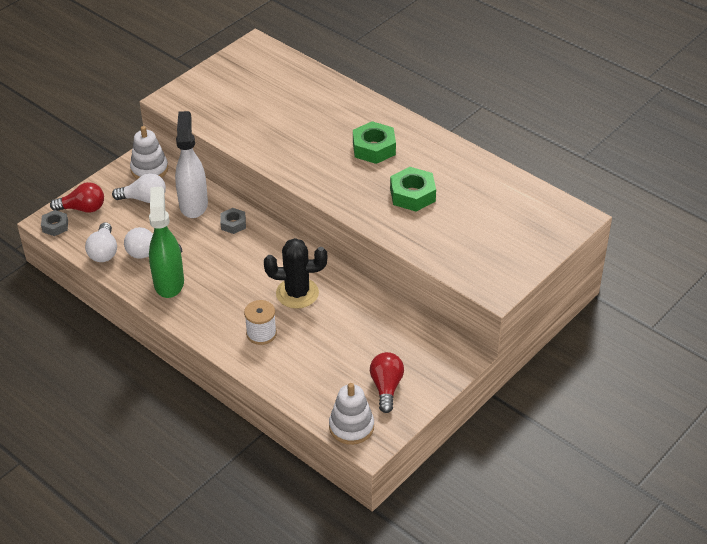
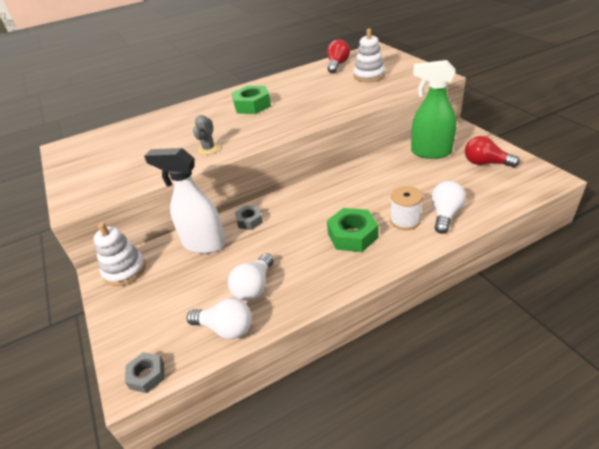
camera: 65 degrees left, 5 degrees down
(82, 208) = (138, 340): red light bulb -> red light bulb (337, 65)
(144, 199) = (166, 280): white light bulb -> white light bulb (445, 214)
(169, 282) = (306, 276): green spray bottle -> green spray bottle (430, 152)
(274, 147) = (209, 149): none -> grey cactus
(297, 293) = (360, 194): black cactus -> none
(351, 427) = (530, 184): white stacking toy -> white stacking toy (369, 76)
(412, 195) = (317, 95): green nut -> green nut (352, 235)

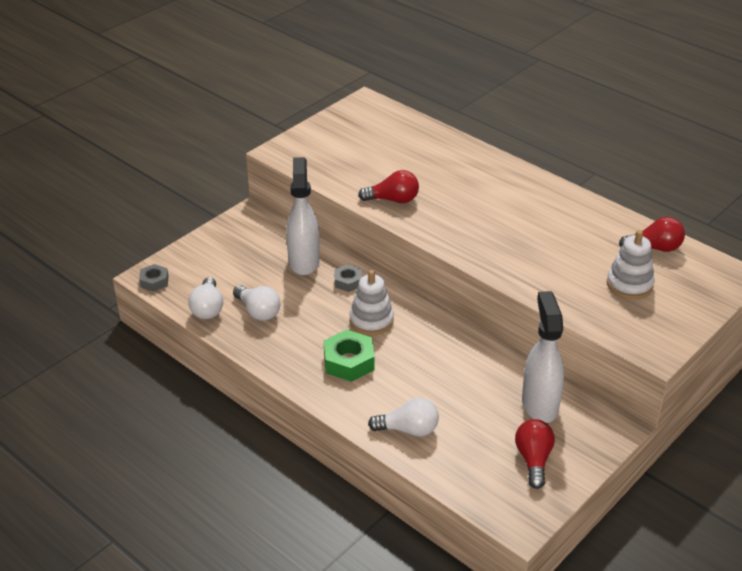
camera: 65 degrees right, 0 degrees up
(125, 270) = (255, 225): white stacking toy -> white stacking toy (371, 320)
(209, 149) = (393, 200): grey cactus -> red light bulb
(252, 105) = (501, 202): green nut -> none
(254, 287) = (258, 311): white light bulb -> white light bulb turned 135 degrees counterclockwise
(405, 220) = (386, 398): white spool -> none
(430, 152) = (539, 404): green spray bottle -> white spray bottle

